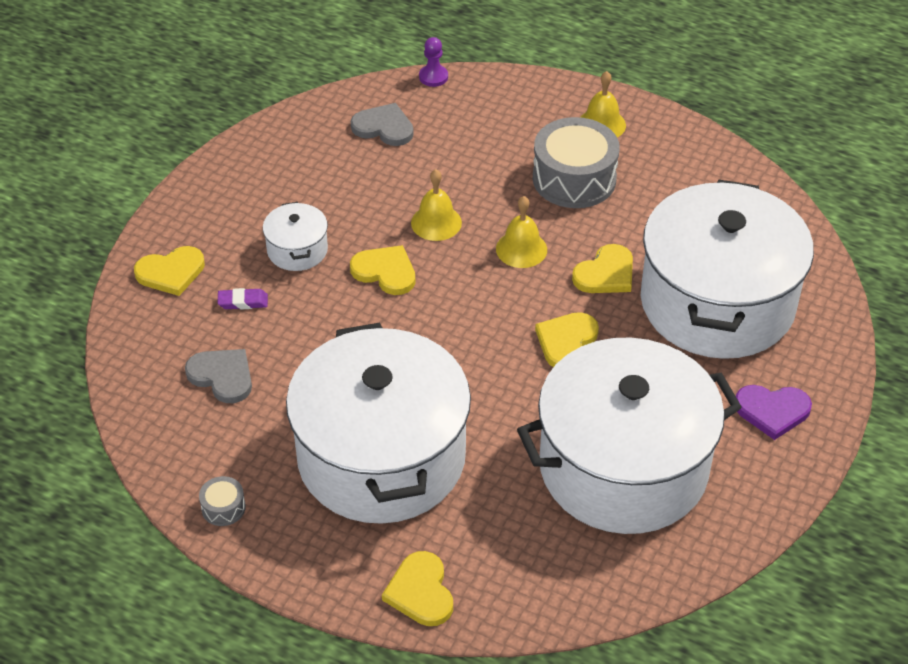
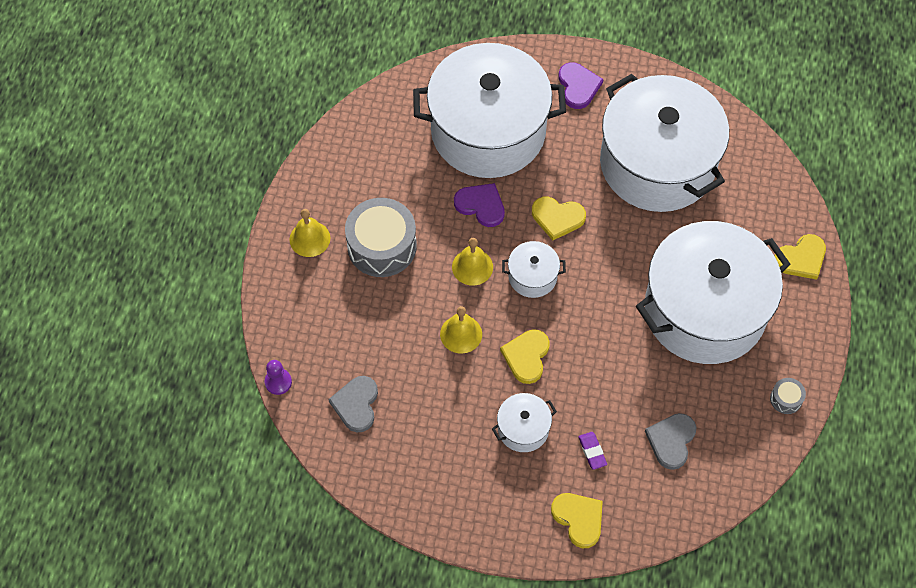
camera: 105 degrees left, 15 degrees up
(489, 300) = (532, 276): none -> white pot
(606, 273) = (481, 205): yellow heart -> purple heart

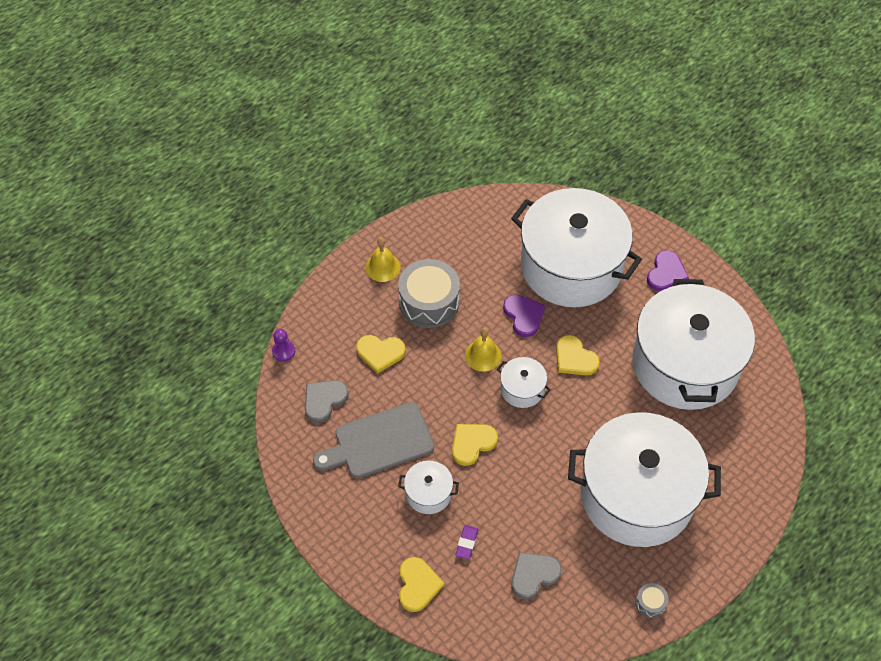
camera: 35 degrees right, 5 degrees down
(440, 411) = (379, 442): none -> grey cutting board
(461, 334) = (437, 397): yellow bell -> none
(801, 258) = (748, 504): yellow heart -> yellow heart (380, 353)

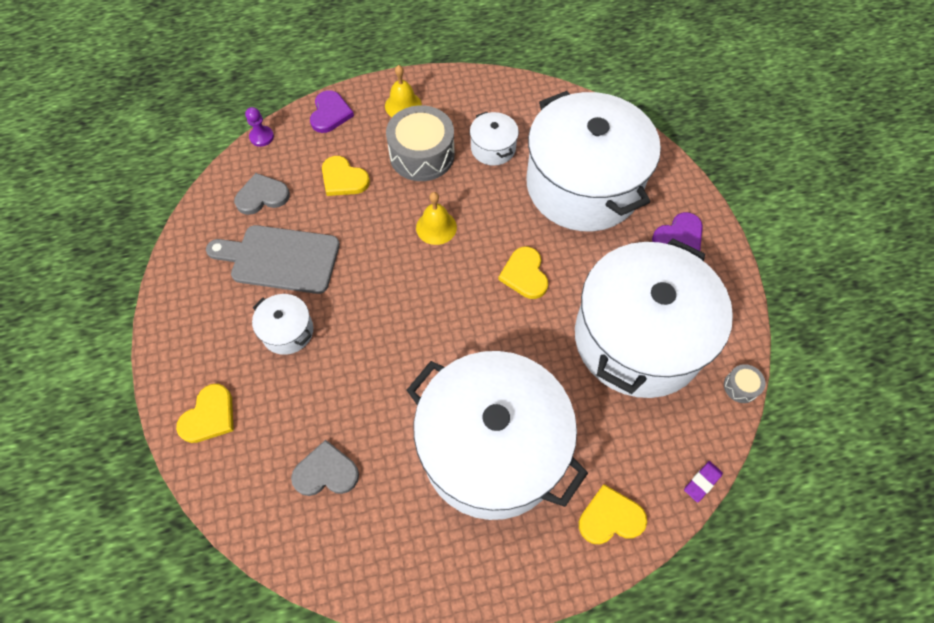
camera: 30 degrees right, 5 degrees up
(466, 543) = (286, 401): purple eraser -> purple eraser (702, 482)
(472, 443) = (364, 305): yellow heart -> yellow heart (610, 517)
(522, 389) = (451, 278): white pot -> white pot (493, 148)
(524, 316) = (503, 209): purple heart -> purple heart (330, 113)
(650, 603) = (424, 578): grey drum -> grey drum (741, 387)

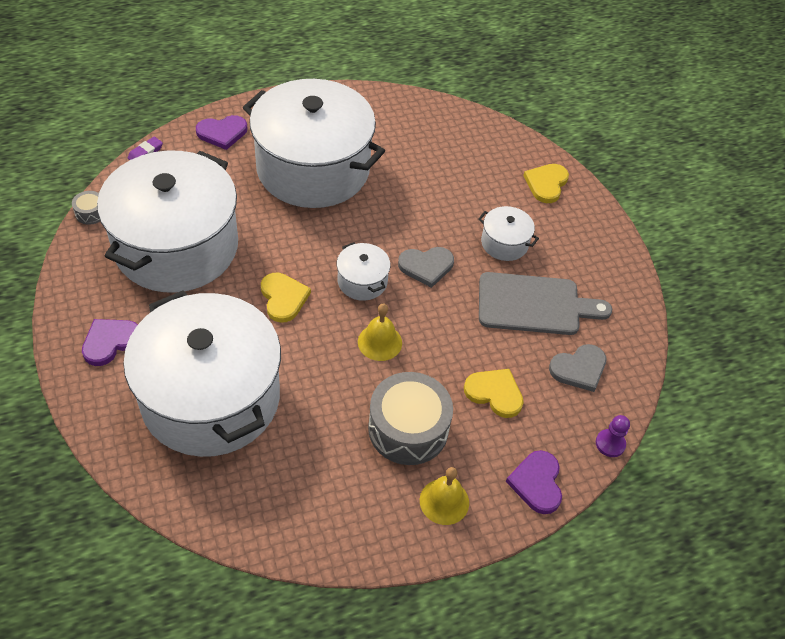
camera: 170 degrees right, 10 degrees down
(326, 472) = (442, 153): grey heart -> grey heart (426, 266)
(493, 148) = (320, 442): white pot -> white pot (362, 281)
(610, 517) = (222, 133): yellow heart -> purple heart

